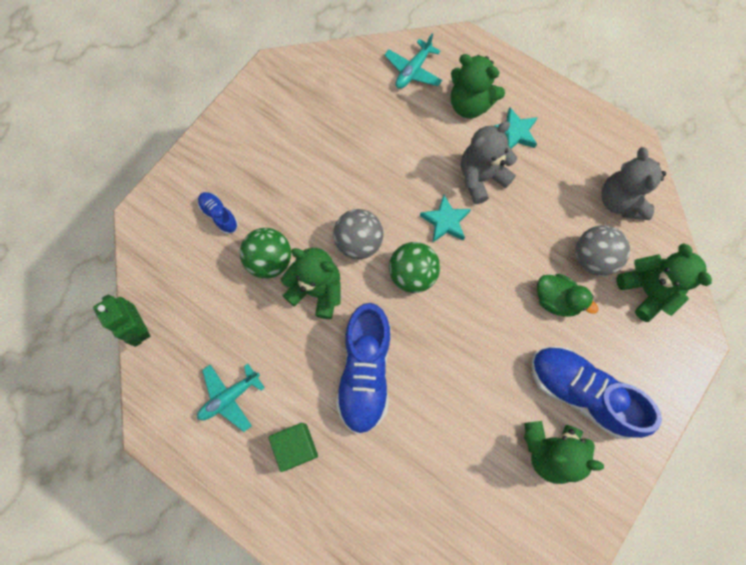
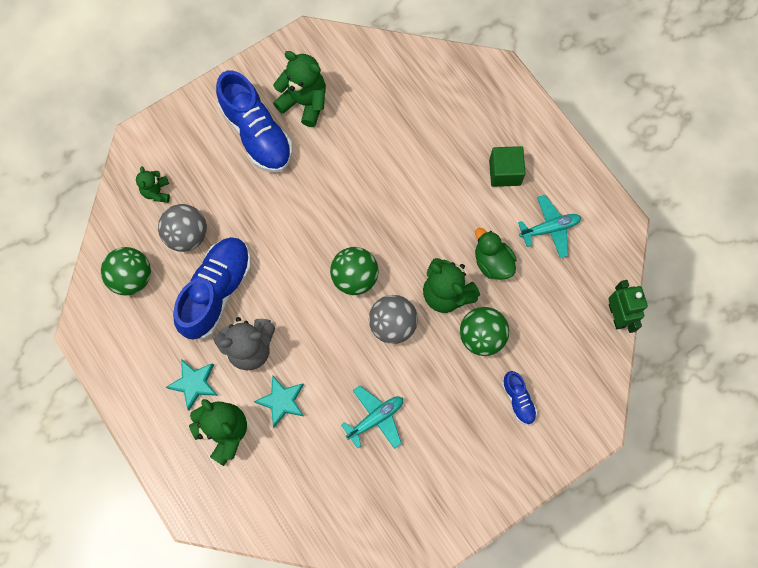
camera: 160 degrees left, 0 degrees up
(365, 372) = (428, 209): blue shoe -> blue shoe (217, 291)
(413, 71) = (264, 495): turquoise plane -> turquoise plane (375, 418)
(445, 221) = (303, 316): turquoise star -> turquoise star (282, 401)
(556, 300) = (238, 211): green duck -> green duck (492, 262)
(620, 201) = (132, 278): grey teddy bear -> green ball
(646, 291) = (156, 192): green teddy bear -> green teddy bear, size x0.57

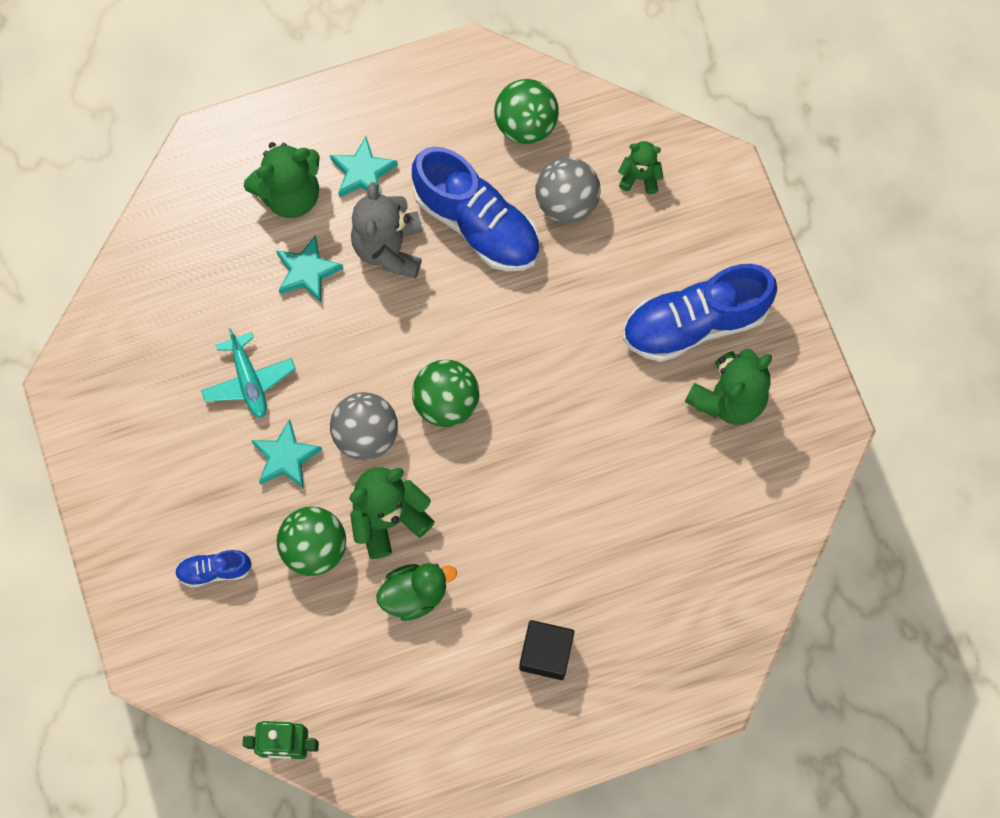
camera: 105 degrees right, 0 degrees up
(424, 375) = (286, 457): none -> turquoise star
(504, 172) = (546, 653): green cube -> black cube
(549, 229) = (442, 691): turquoise plane -> none

